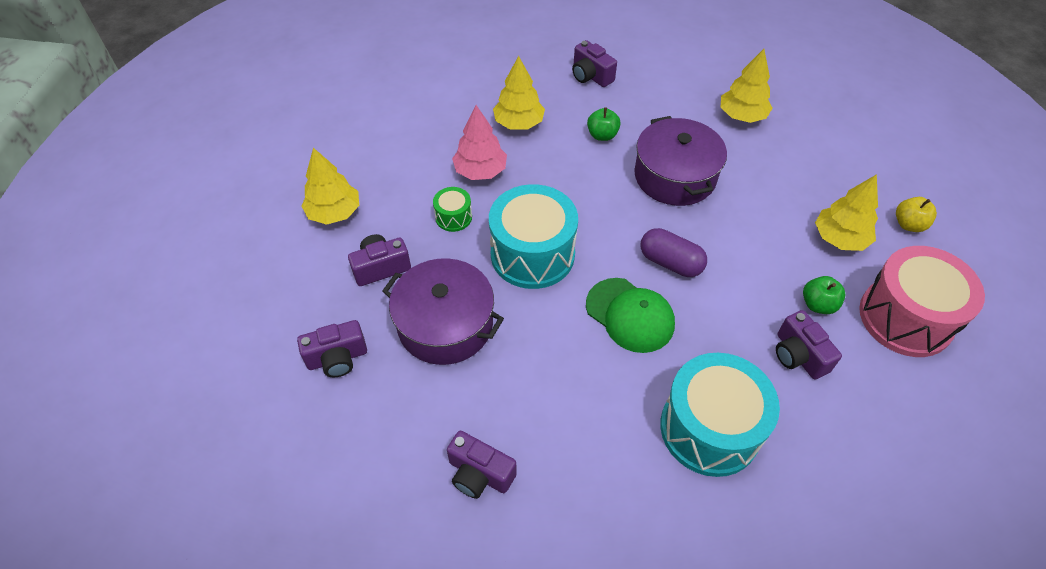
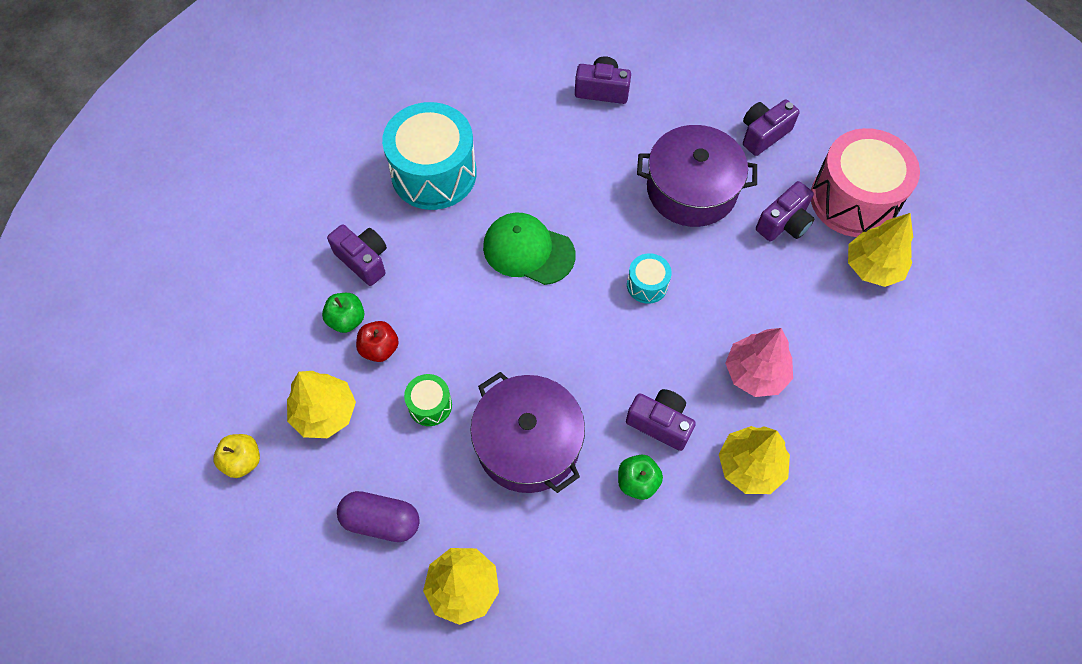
camera: 160 degrees right, 10 degrees up
(453, 217) = (749, 302): green drum -> green drum (430, 405)
(532, 254) = (647, 285): turquoise drum -> turquoise drum, size x0.45
(590, 76) = (696, 598): purple camera -> purple camera (660, 423)
(670, 262) = (504, 321): purple capsule -> purple capsule (381, 521)
(788, 272) = (379, 348): none -> red apple
(905, 318) = (258, 332): pink drum -> pink drum (853, 200)

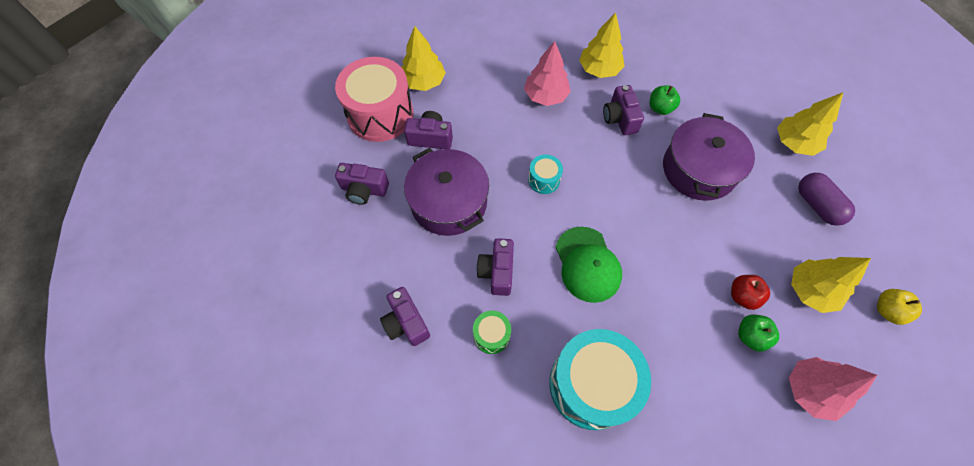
camera: 130 degrees left, 0 degrees up
(268, 321) = (810, 390): none -> pink tree
(363, 260) = (703, 368): purple camera -> purple camera (497, 272)
(430, 405) = (738, 235): green drum -> green drum (491, 335)

